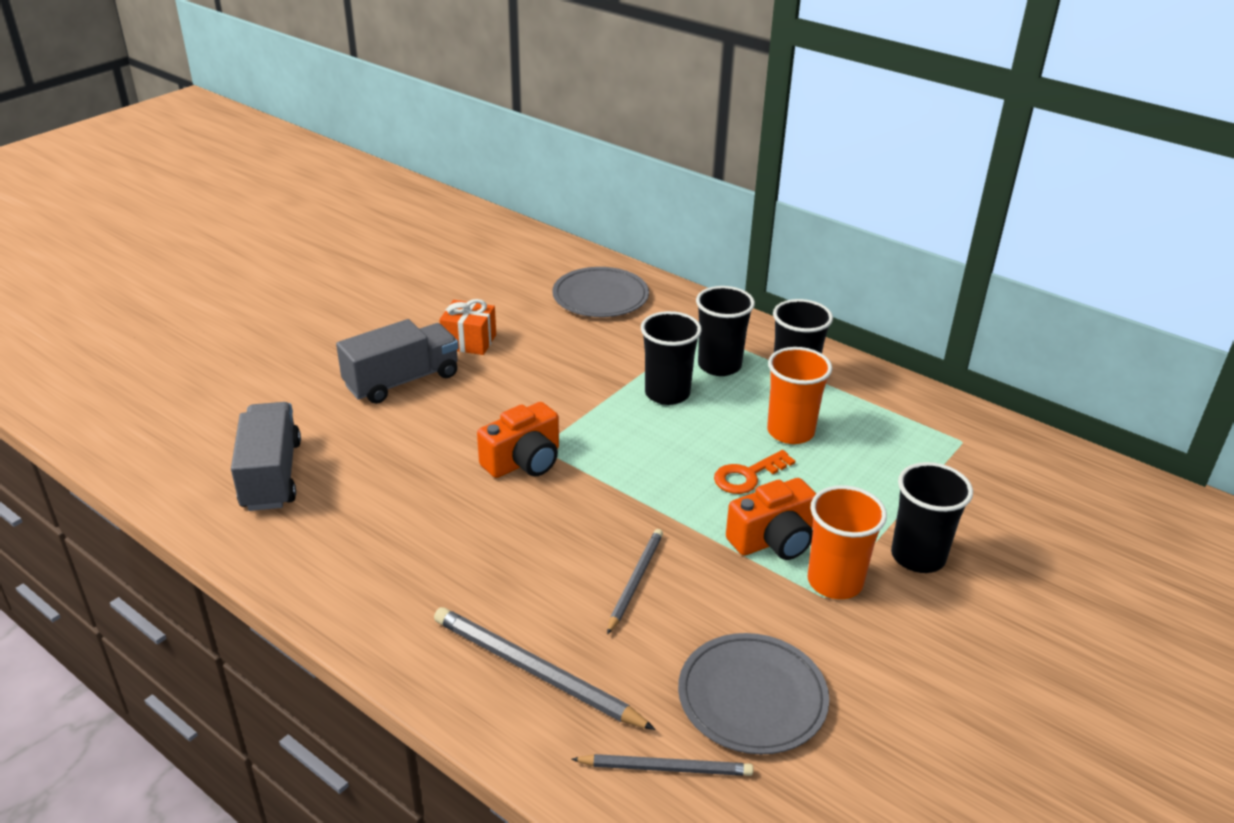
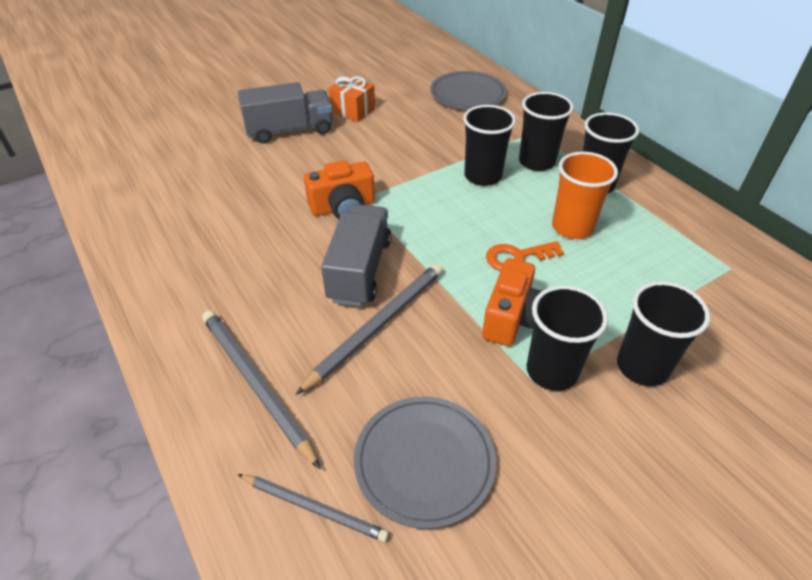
camera: 20 degrees right, 10 degrees up
(271, 475) = (161, 181): grey truck -> grey truck (359, 270)
(635, 581) = (377, 326): grey pencil -> grey pencil, size x1.59
(773, 540) = (513, 318): orange camera -> orange camera turned 60 degrees counterclockwise
(835, 581) = (552, 371): orange cup -> black cup

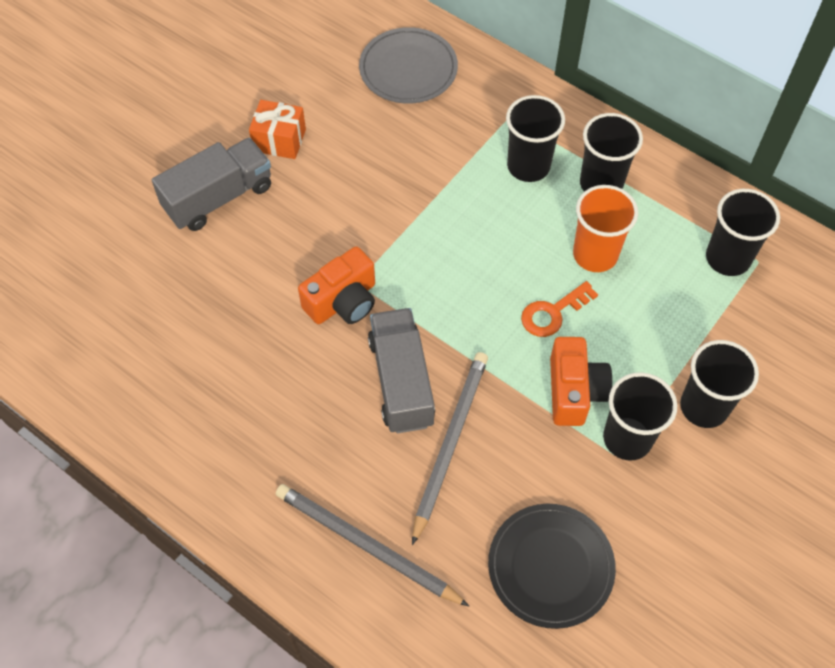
camera: 20 degrees left, 15 degrees up
(314, 508) = (478, 640): grey pencil -> none
(424, 462) = (550, 566): grey plate -> black plate
(482, 176) = (477, 207): black cup -> black cup (728, 258)

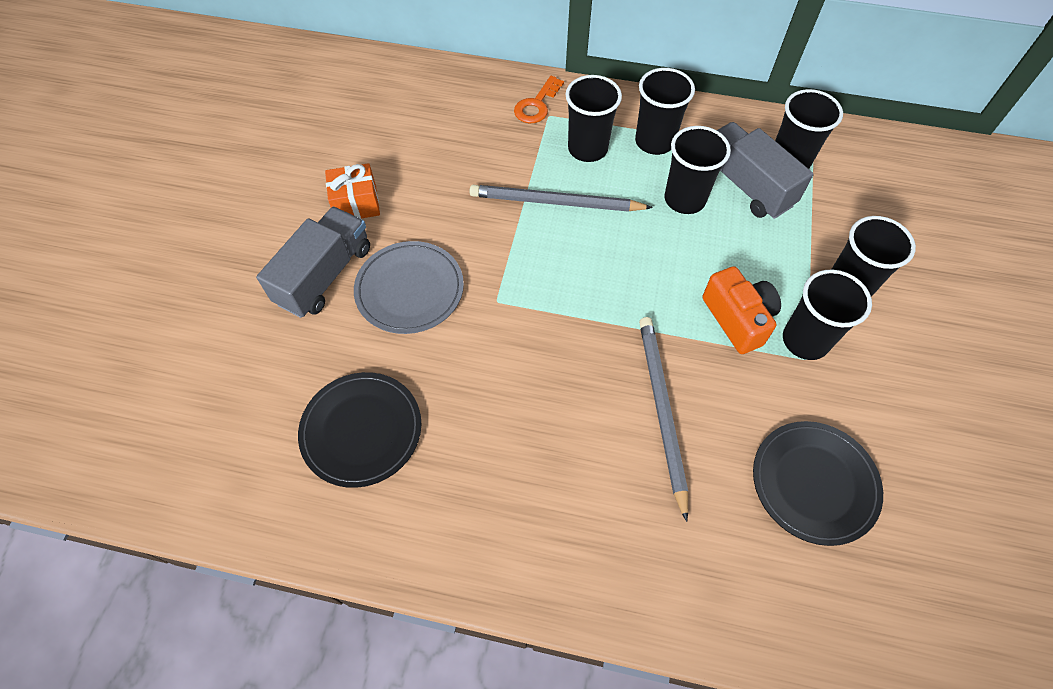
camera: 25 degrees left, 0 degrees up
(182, 349) = (361, 430): none -> black plate
(343, 301) = (493, 323): orange camera -> none
(366, 545) = (643, 542): grey pencil -> grey pencil (555, 202)
(401, 381) = (586, 373): grey truck -> grey truck (745, 185)
(408, 69) = (440, 106): grey plate -> grey plate (409, 289)
(552, 313) = (680, 260): orange key -> orange key (536, 105)
(595, 254) = (684, 199): orange cup -> black cup

